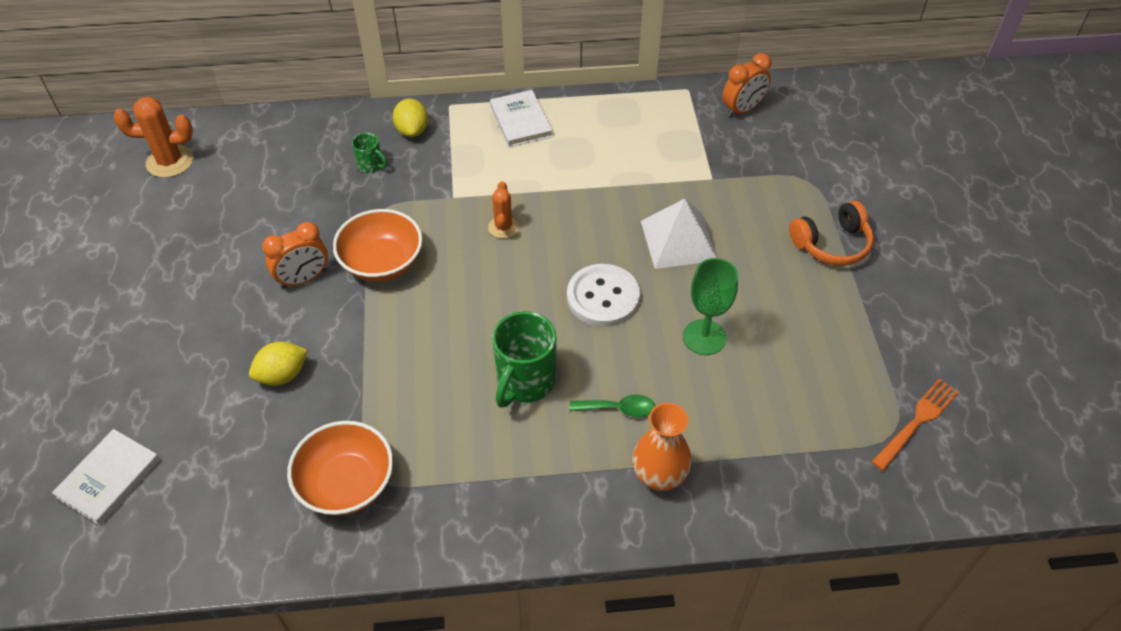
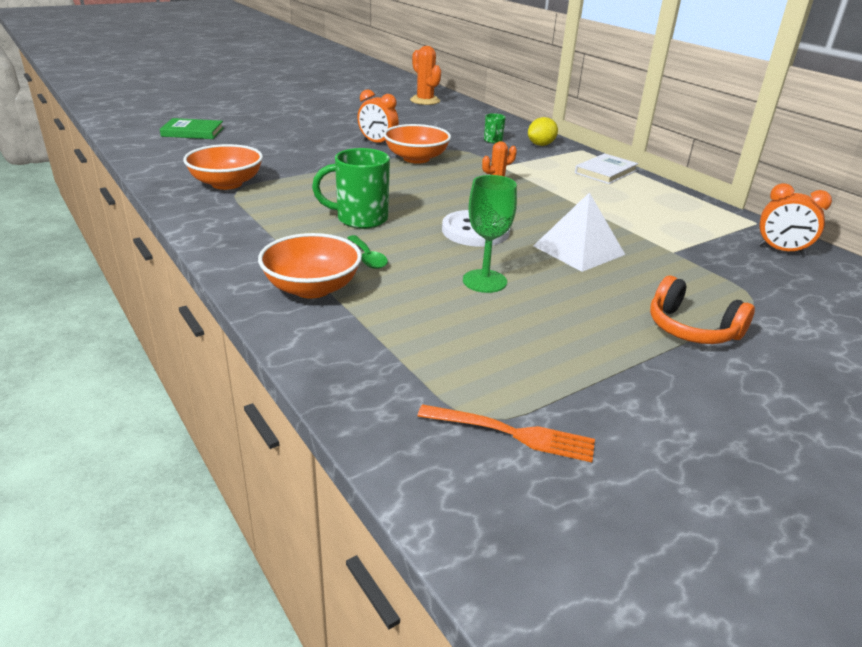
camera: 60 degrees right, 20 degrees down
(109, 479) = (192, 132): white book -> green book
(282, 375) = (298, 152): yellow lemon -> none
(659, 476) = (312, 288): orange vase -> orange bowl

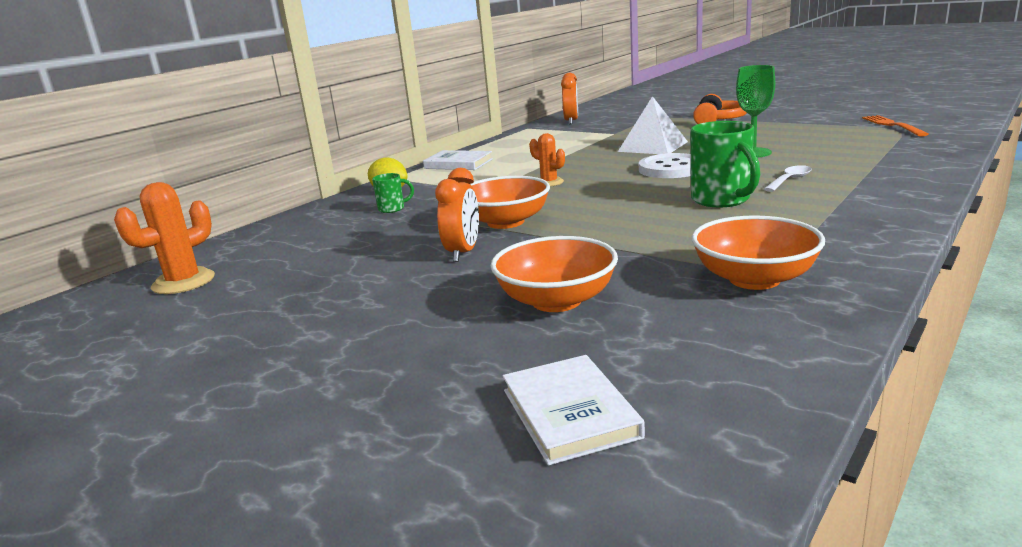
camera: 105 degrees left, 10 degrees down
(192, 132) = (570, 413): green book -> white book
(312, 288) = (873, 180): orange bowl -> orange bowl (556, 301)
(368, 258) = (790, 180): green spoon -> white spoon

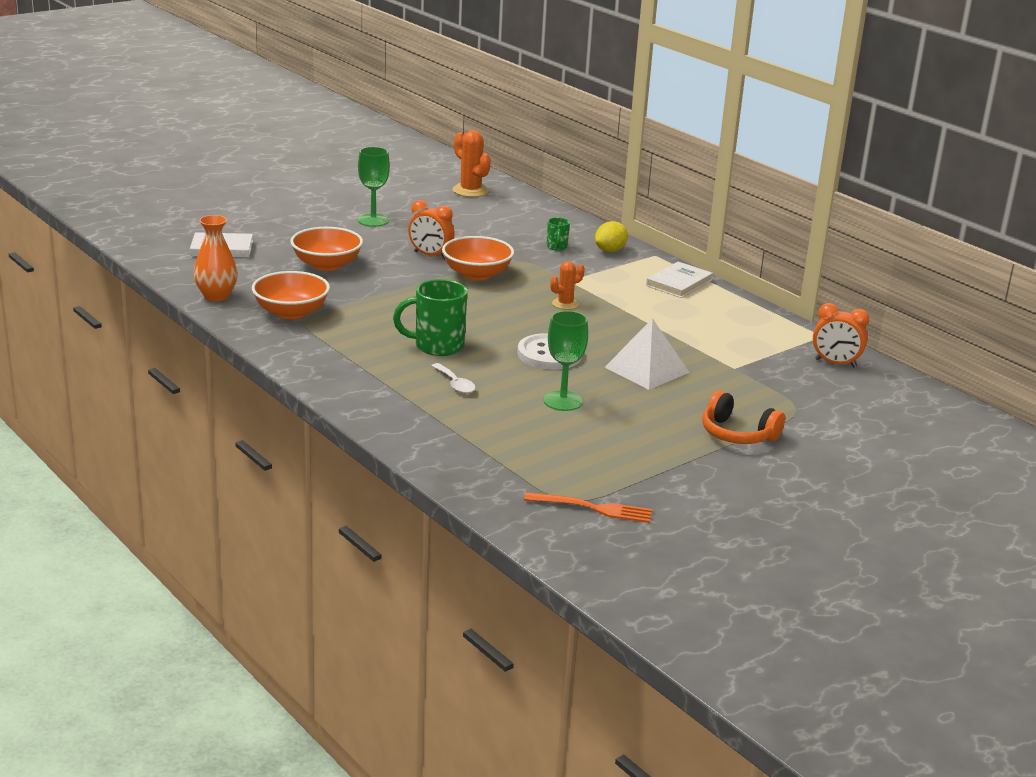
camera: 100 degrees right, 5 degrees up
(338, 315) = (373, 220): none -> green goblet
(786, 346) = (216, 296): none -> orange vase

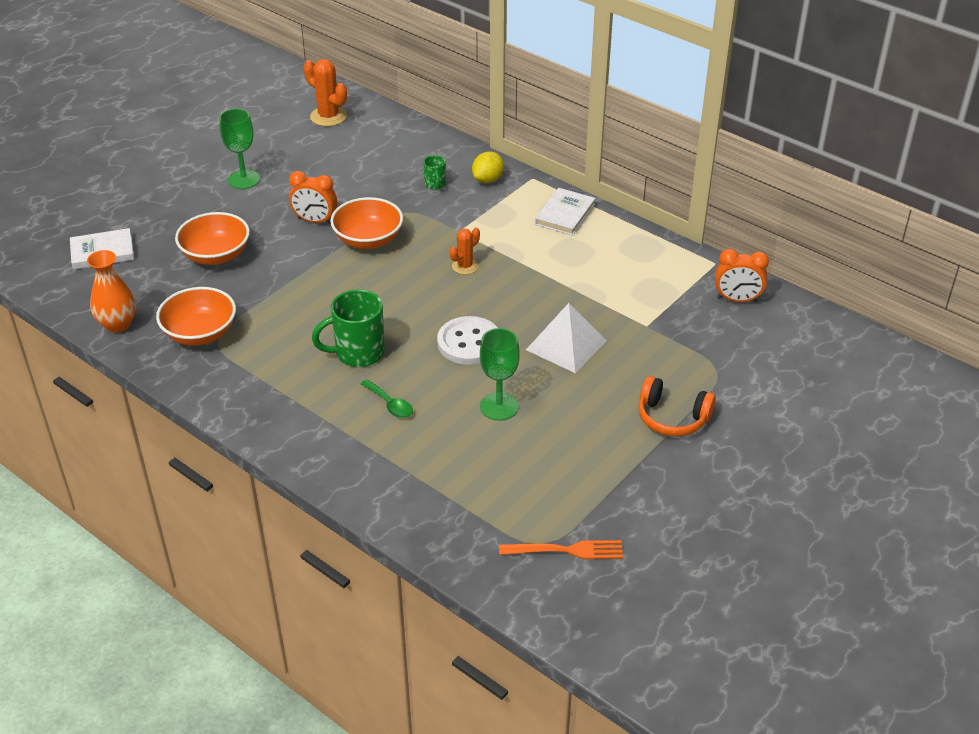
camera: 10 degrees left, 15 degrees up
(455, 384) = (390, 404): white spoon -> green spoon

